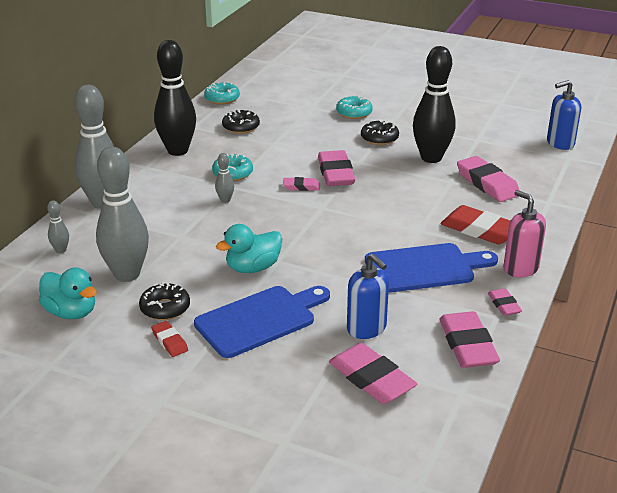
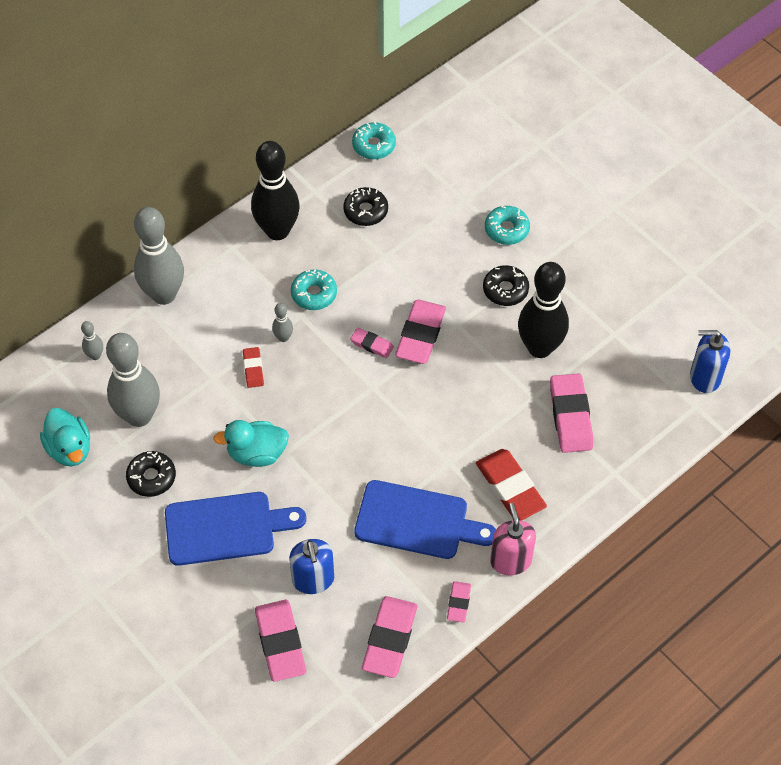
camera: 25 degrees right, 25 degrees up
(170, 341) = (135, 523): red eraser -> red eraser (253, 369)

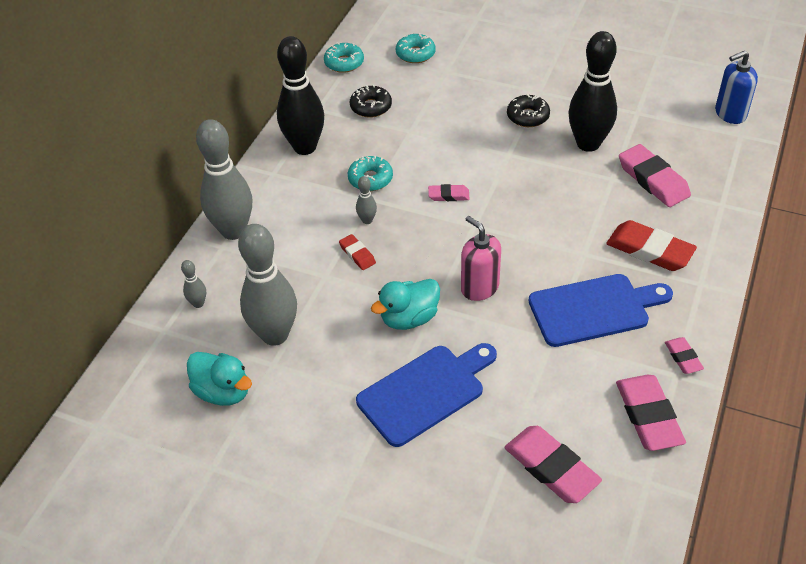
camera: 25 degrees left, 10 degrees down
(151, 477) = (322, 381): black donut -> none
(313, 580) = (540, 398): blue soap dispenser -> none
(420, 335) = (484, 172): pink eraser -> none
(506, 229) = (495, 78): turquoise donut -> turquoise donut (415, 54)
(510, 560) = (697, 304): pink soap dispenser -> pink soap dispenser (479, 287)

